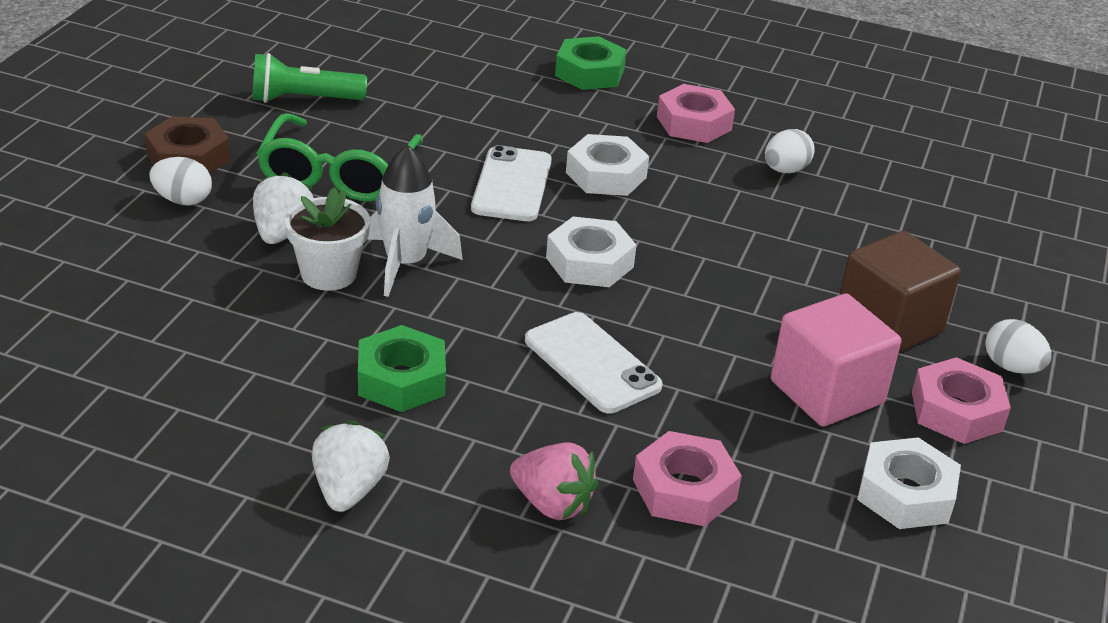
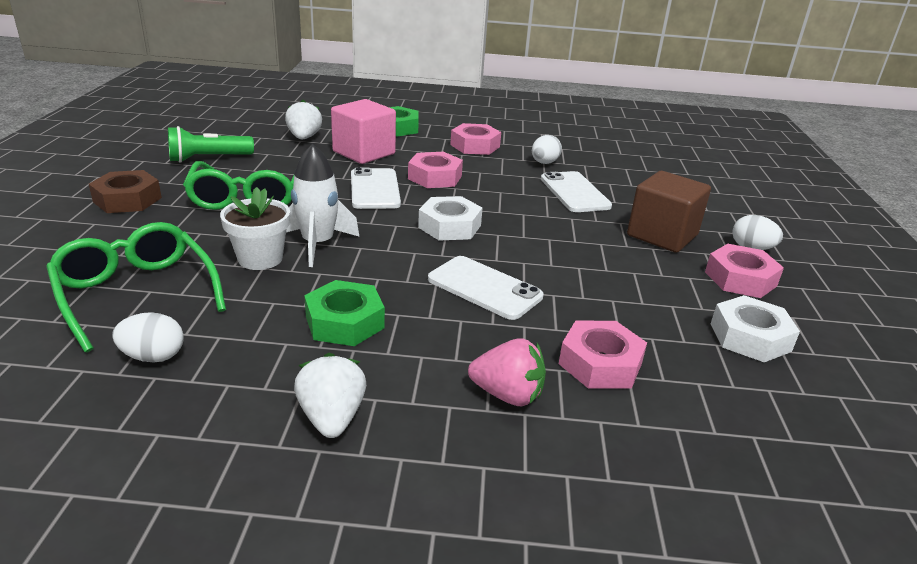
camera: 15 degrees left, 5 degrees down
(176, 299) = (136, 293): none -> green glasses
(182, 200) = (128, 226): white egg -> white egg (153, 357)
(282, 233) = (215, 237): white strawberry -> white strawberry (304, 138)
(606, 175) = (435, 177): white nut -> pink nut
(801, 231) = (574, 192): none -> white phone
(827, 392) = (653, 281): pink cube -> pink cube (364, 153)

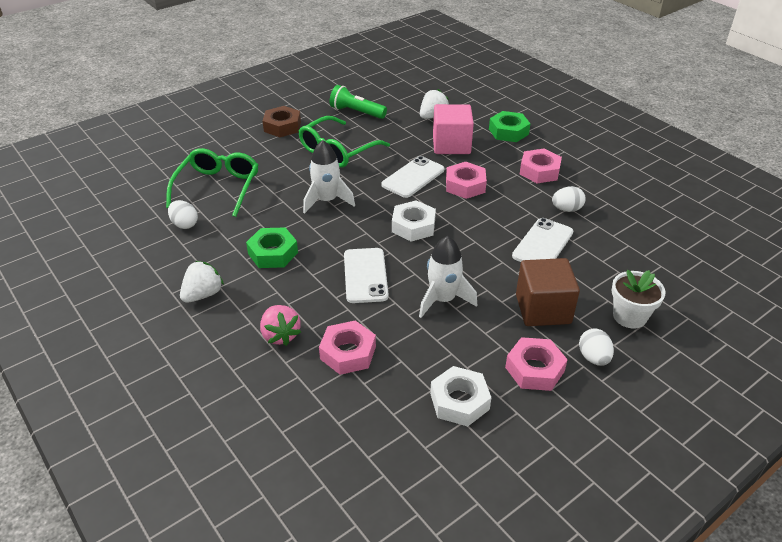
camera: 50 degrees right, 10 degrees up
(260, 258) = (289, 195): white flower pot -> white flower pot (629, 316)
(586, 269) = (443, 299): none -> white rocket

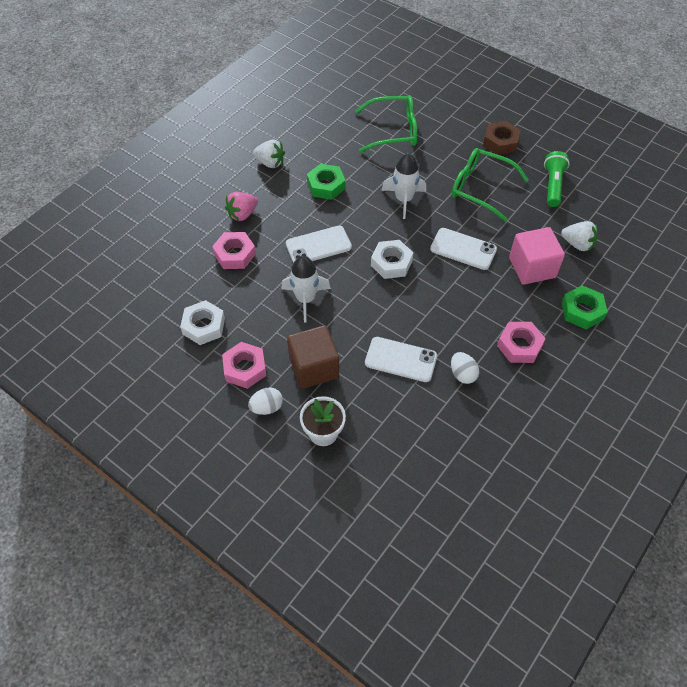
camera: 75 degrees right, 15 degrees up
(184, 224) = (341, 128): white egg -> none
(465, 185) = (467, 289): pink nut -> none

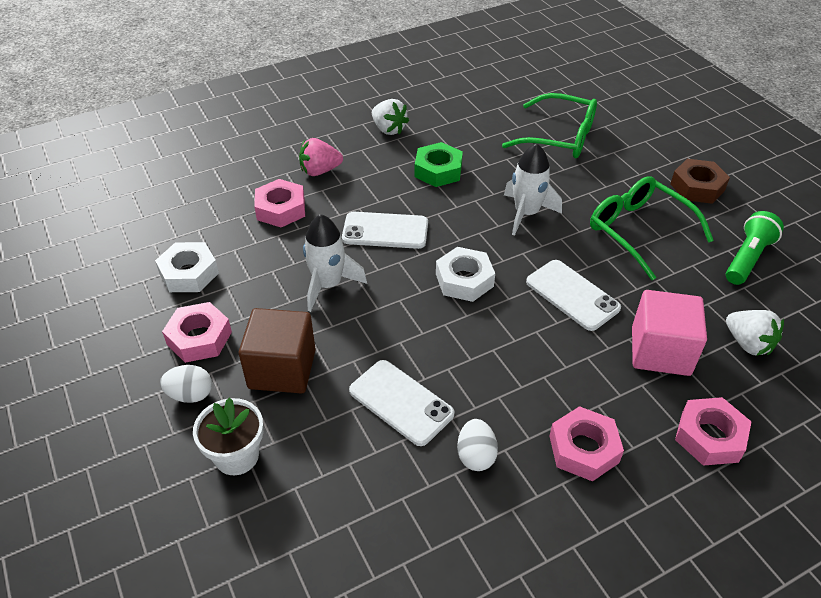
camera: 25 degrees right, 10 degrees down
(582, 311) = (709, 437): green nut -> pink nut

